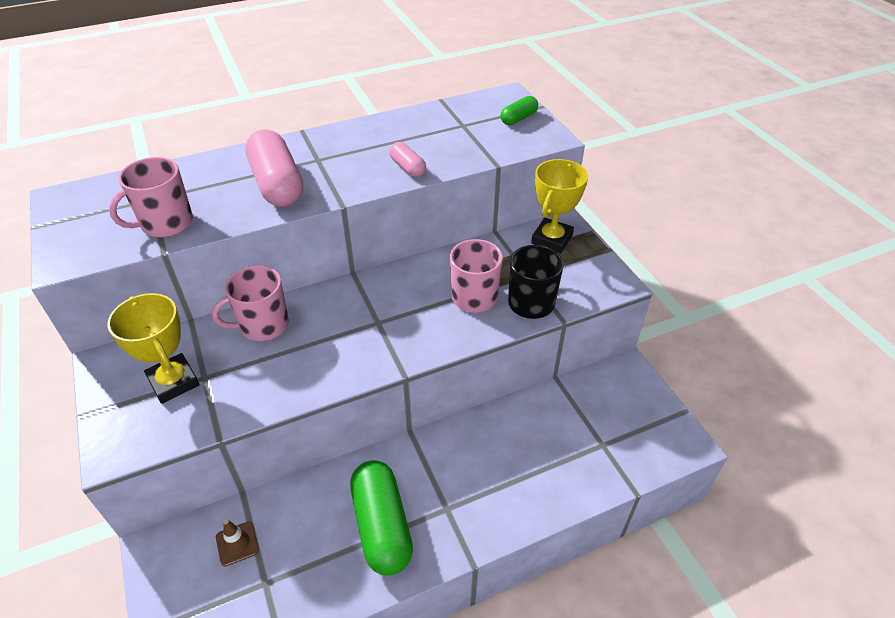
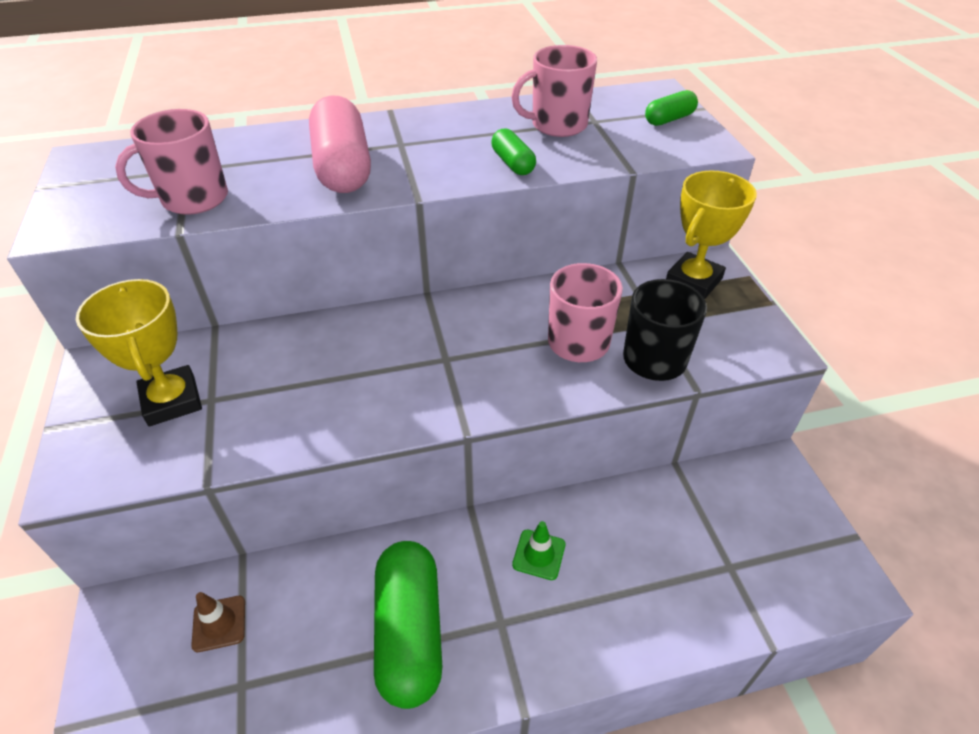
camera: 10 degrees right, 0 degrees up
(263, 325) = (300, 344): pink mug -> pink mug (557, 125)
(407, 168) = (512, 163): pink capsule -> green capsule
(466, 457) = (539, 554): none -> green traffic cone

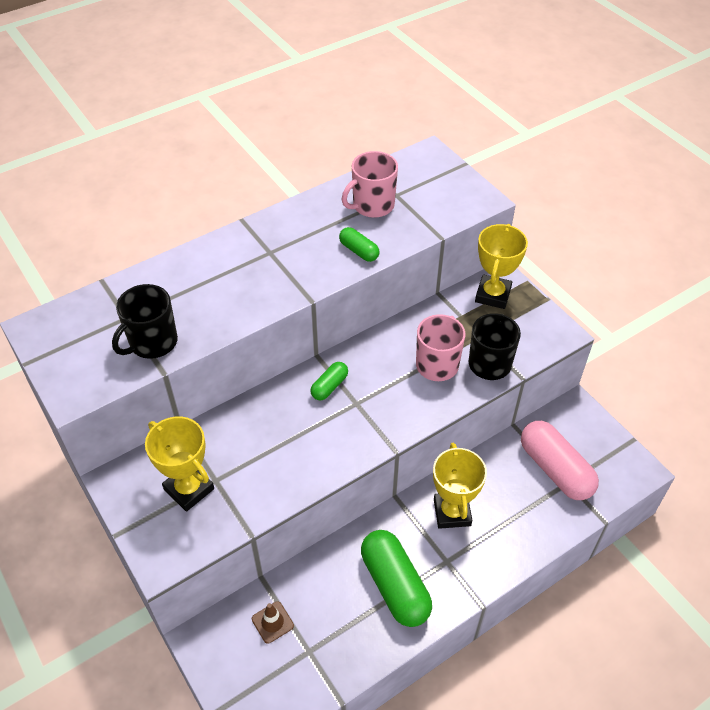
camera: 20 degrees left, 5 degrees up
(193, 199) = (152, 342): pink mug -> black mug
(343, 167) = (241, 285): pink capsule -> pink capsule (555, 469)
(539, 554) = (452, 512): green traffic cone -> yellow trophy
(669, 119) = (447, 181): green capsule -> green capsule (329, 386)

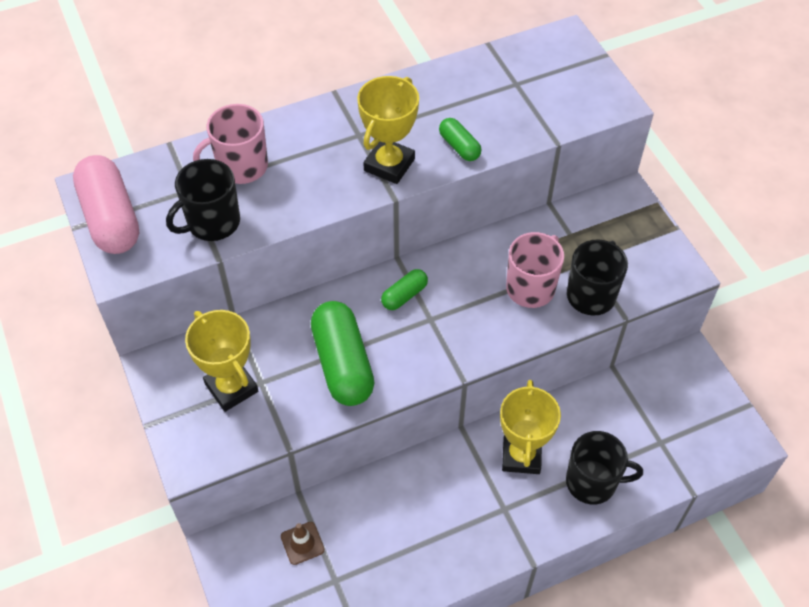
camera: 10 degrees right, 5 degrees up
(372, 205) = (486, 93): pink mug -> pink mug (241, 166)
(395, 585) = (441, 526): green capsule -> green capsule (343, 364)
(493, 295) = (612, 214): yellow trophy -> yellow trophy (389, 165)
(517, 525) = (592, 482): none -> black mug
(555, 469) = (649, 425): pink capsule -> pink capsule (111, 218)

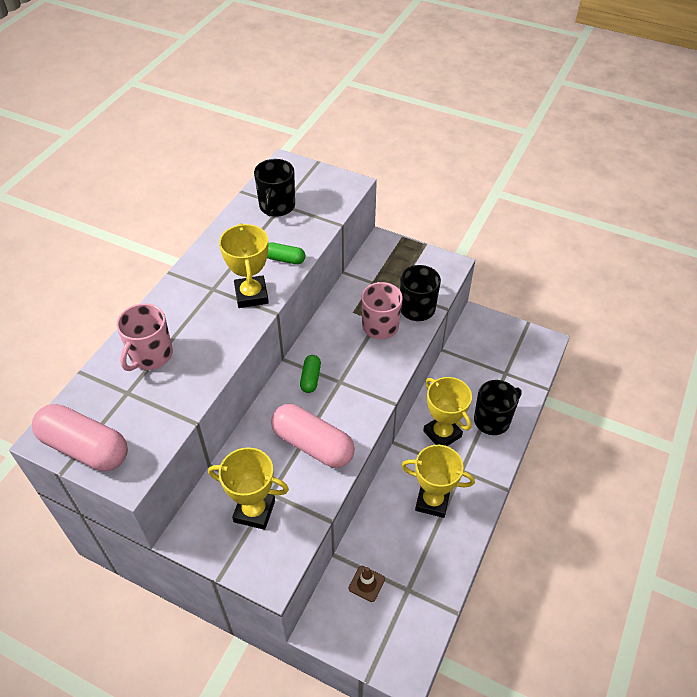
camera: 40 degrees left, 5 degrees down
(212, 222) = (166, 402): black mug -> black mug (277, 206)
(343, 364) = (313, 444): green capsule -> pink capsule
(442, 516) = (432, 501): none -> yellow trophy

